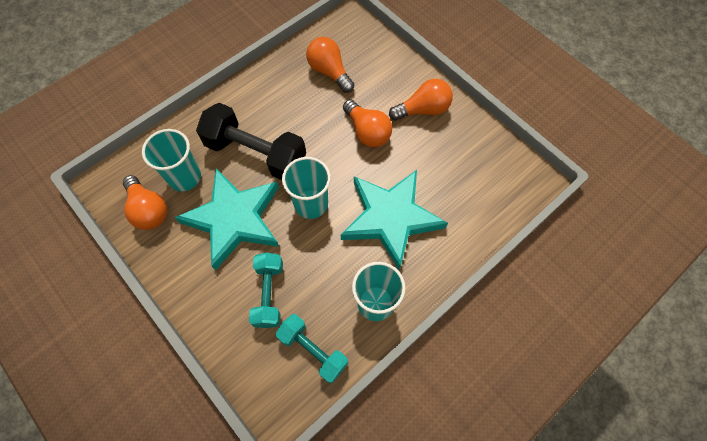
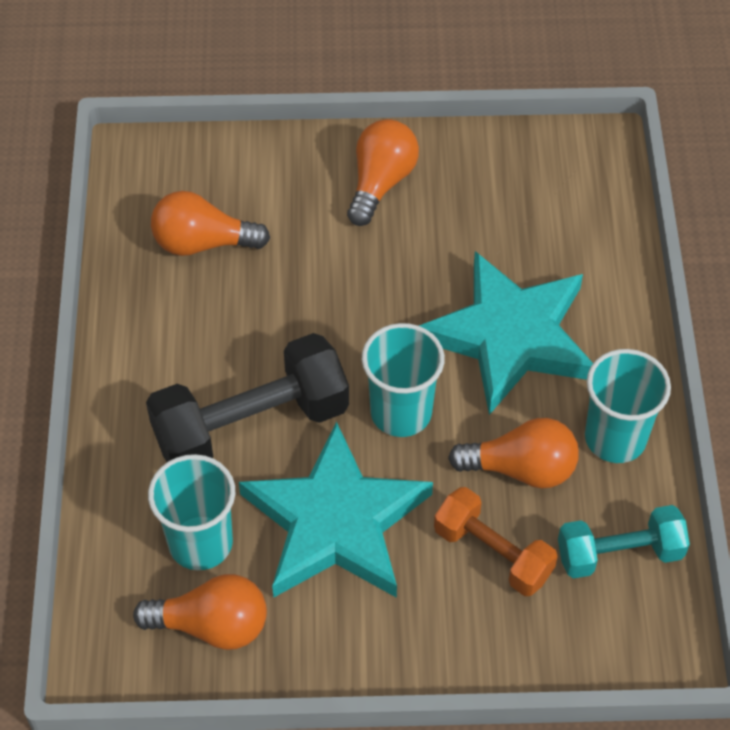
camera: 50 degrees left, 10 degrees down
(269, 294) = (493, 553): turquoise dumbbell -> orange dumbbell
(367, 132) = (351, 269): orange light bulb -> orange light bulb (521, 468)

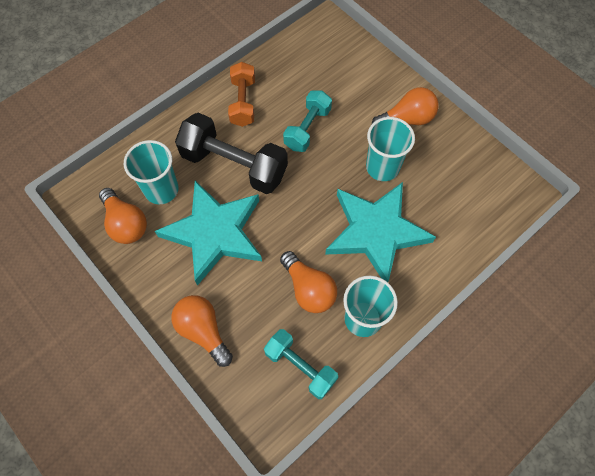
camera: 50 degrees right, 10 degrees up
(203, 243) = (308, 79): orange light bulb -> orange light bulb (203, 331)
(281, 300) = (307, 128): none -> turquoise dumbbell
(401, 412) = (293, 217): turquoise cup -> turquoise cup (382, 167)
(493, 553) = (253, 309): orange dumbbell -> orange dumbbell (243, 102)

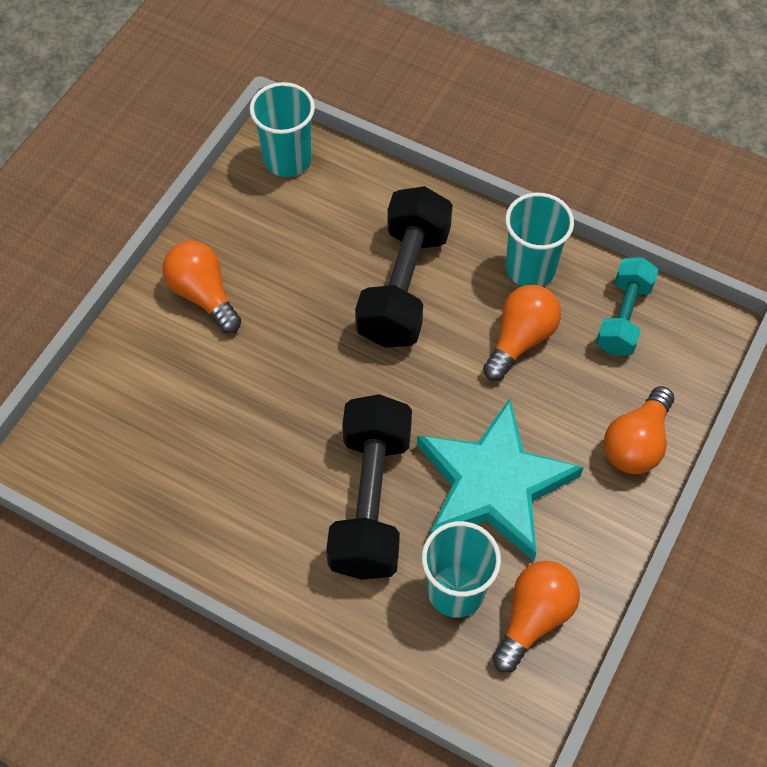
camera: 110 degrees left, 5 degrees down
(243, 102) = (248, 532): orange dumbbell -> none
(307, 128) = (266, 421): turquoise dumbbell -> none
(376, 232) = (404, 285): turquoise star -> black dumbbell
(382, 167) = (298, 304): turquoise cup -> turquoise cup (287, 159)

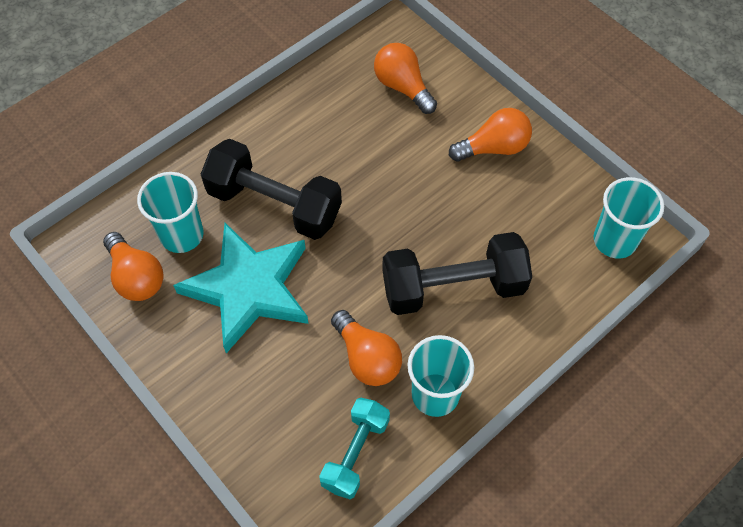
camera: 110 degrees right, 0 degrees up
(404, 285) = (453, 287): black dumbbell -> black dumbbell turned 45 degrees counterclockwise
(623, 317) = (355, 453): turquoise dumbbell -> turquoise dumbbell turned 75 degrees clockwise
(636, 443) = (233, 409): orange light bulb -> orange light bulb (403, 87)

